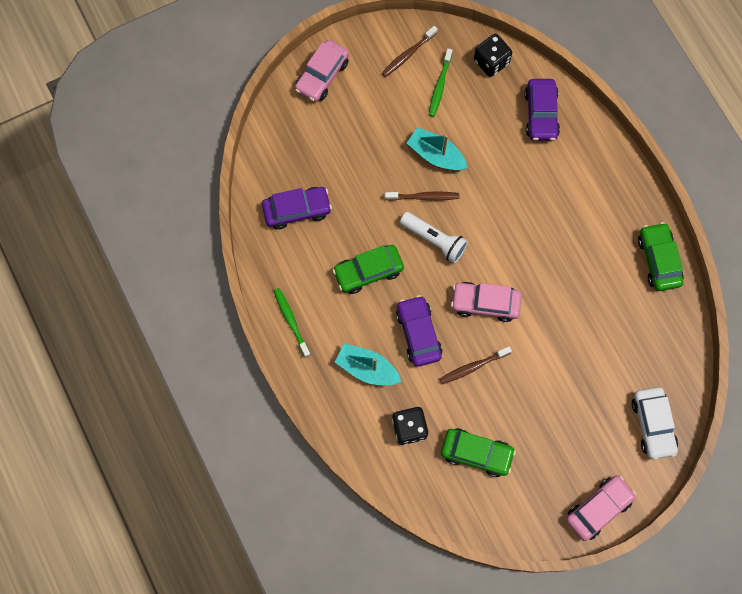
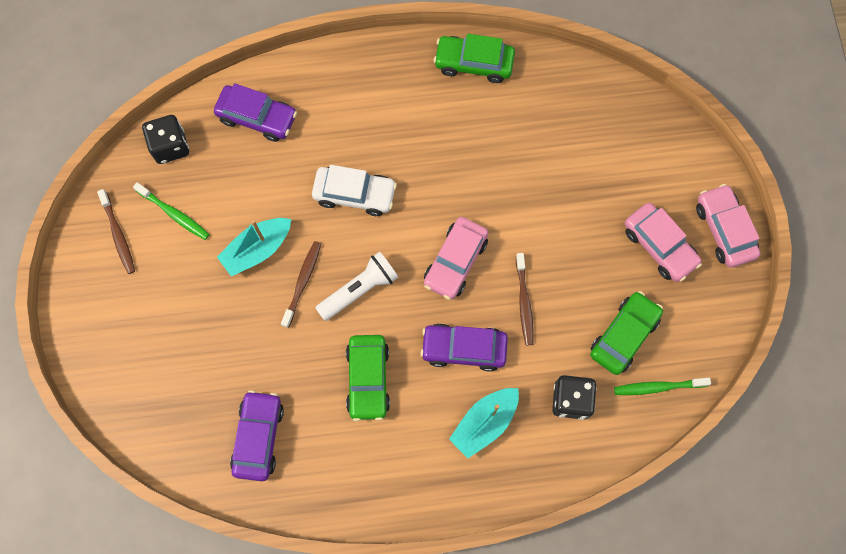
camera: 70 degrees left, 0 degrees up
(291, 321) = (394, 493): green toothbrush -> green toothbrush (658, 387)
(322, 75) = (99, 345): pink car -> pink car (659, 246)
(653, 425) = (651, 140): white car -> white car (354, 194)

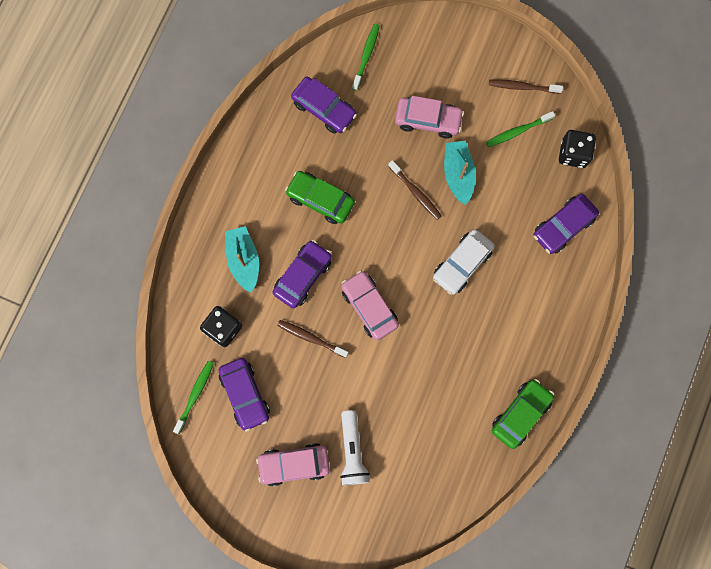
camera: 120 degrees right, 5 degrees up
(167, 426) = (366, 56): none -> green toothbrush
(359, 289) = (387, 228): white flashlight -> white flashlight (352, 451)
(624, 335) = (245, 394): green car -> purple car
(724, 230) = (277, 522): pink car -> pink car (428, 120)

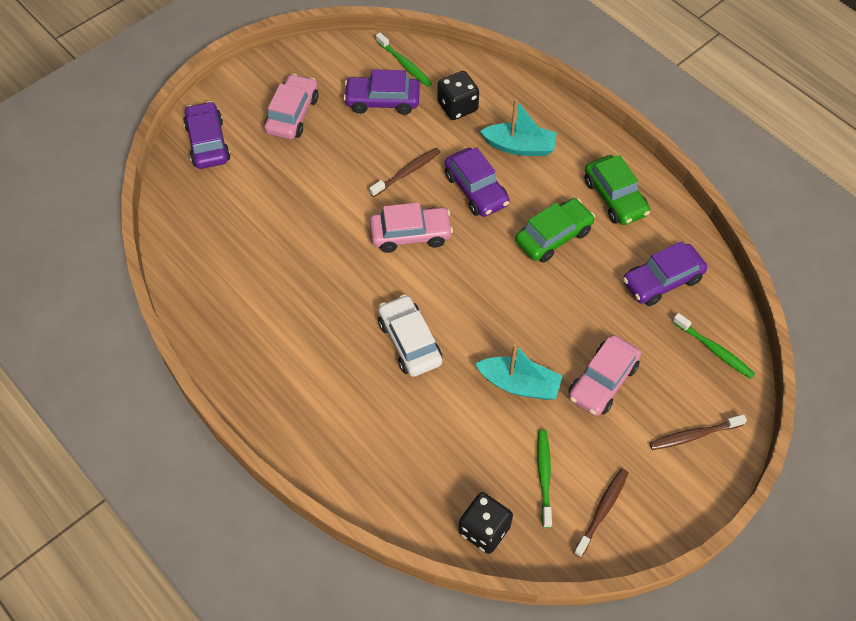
camera: 115 degrees right, 20 degrees down
(352, 451) = (274, 164): white flashlight -> none
(415, 192) = (518, 331): brown toothbrush -> brown toothbrush (694, 435)
(520, 414) = (213, 326): green car -> green car (615, 197)
(563, 226) = (397, 472): purple car -> purple car (208, 143)

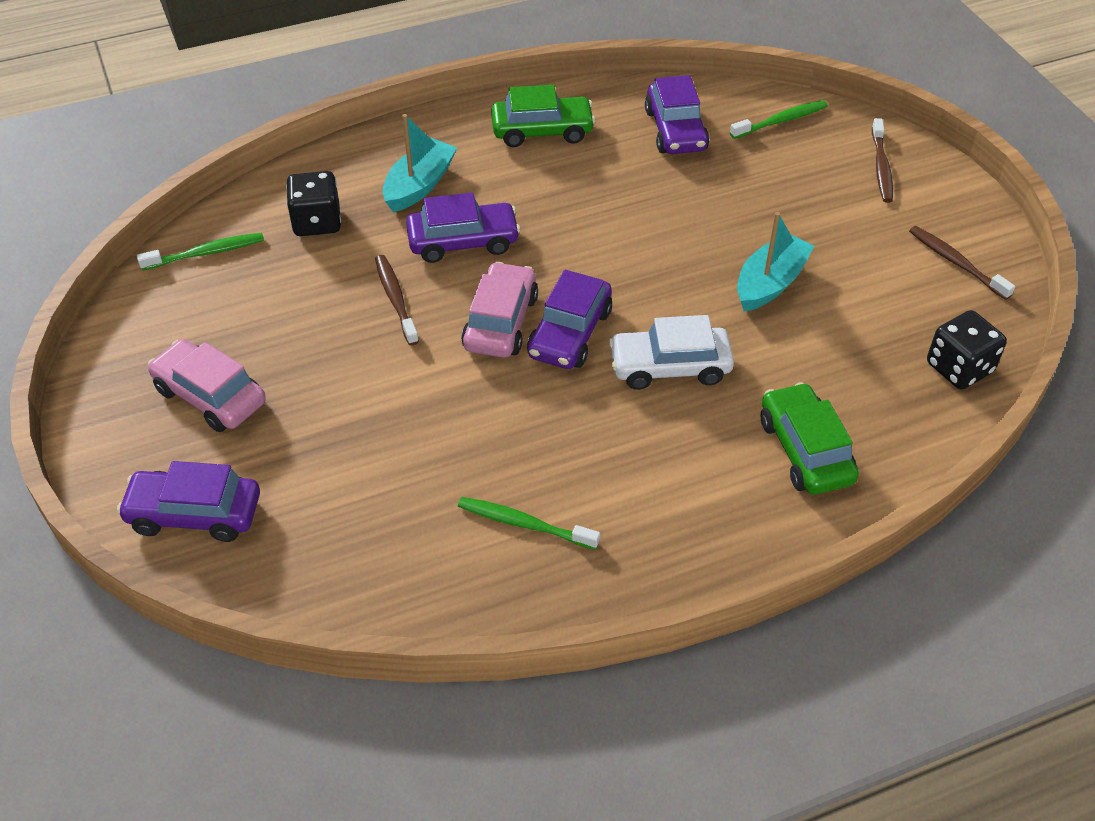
camera: 70 degrees left, 10 degrees down
(382, 101) = (255, 292): purple car -> purple car (570, 333)
(544, 476) = (901, 297): green toothbrush -> green toothbrush (524, 524)
(553, 236) = (571, 195): green car -> green car (805, 450)
(602, 381) = (790, 214): pink car -> none

